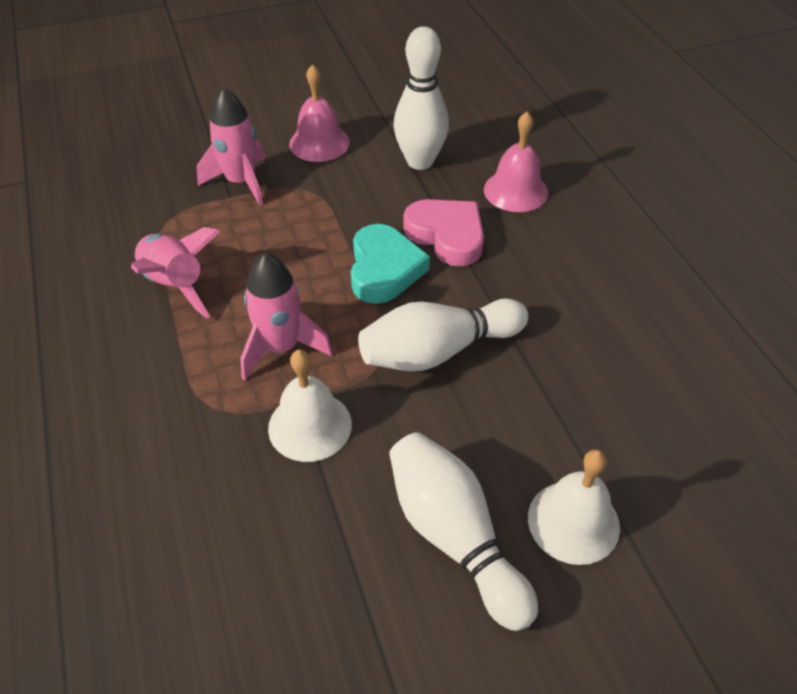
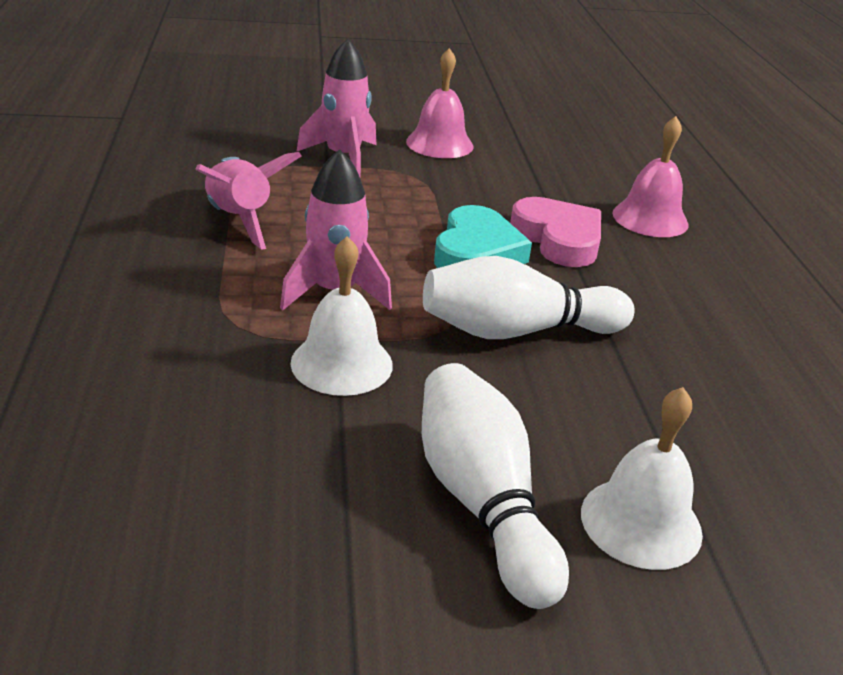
camera: 10 degrees right, 15 degrees down
(420, 161) = (546, 177): white bowling pin -> none

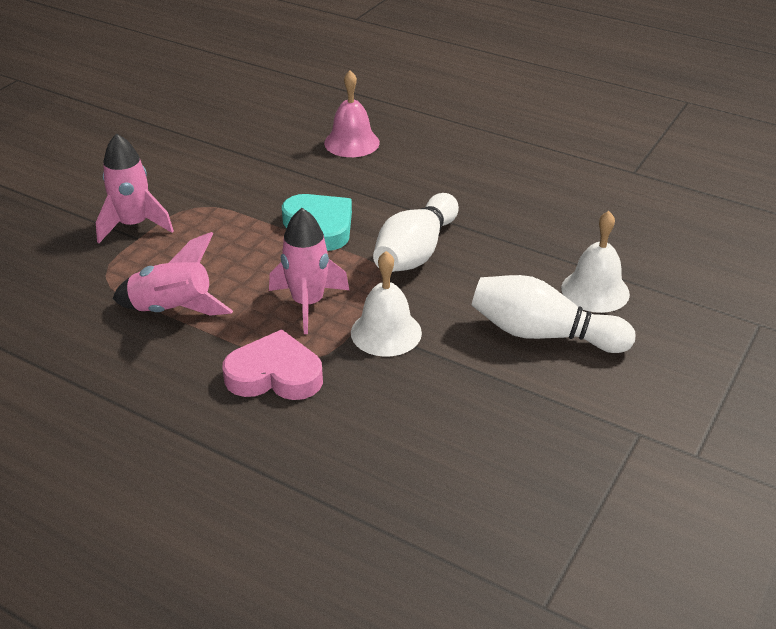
camera: 50 degrees left, 5 degrees up
(439, 144) = (164, 174): pink bell -> none
(558, 239) = (338, 188): pink heart -> pink heart (275, 375)

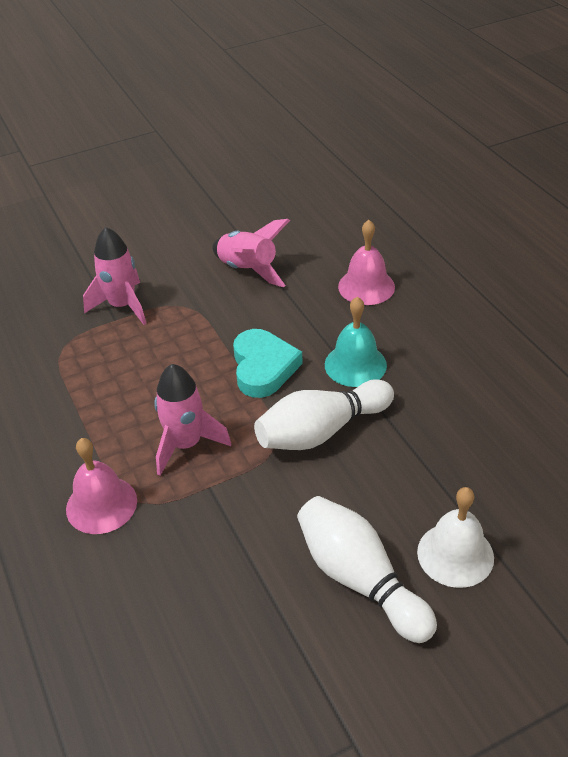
camera: 35 degrees right, 5 degrees up
(173, 310) = (82, 402): pink rocket -> pink rocket (248, 270)
(275, 375) = (101, 504): pink heart -> pink bell
(386, 332) = (223, 506): white bell -> none
(397, 198) = (355, 364): none -> turquoise bell

